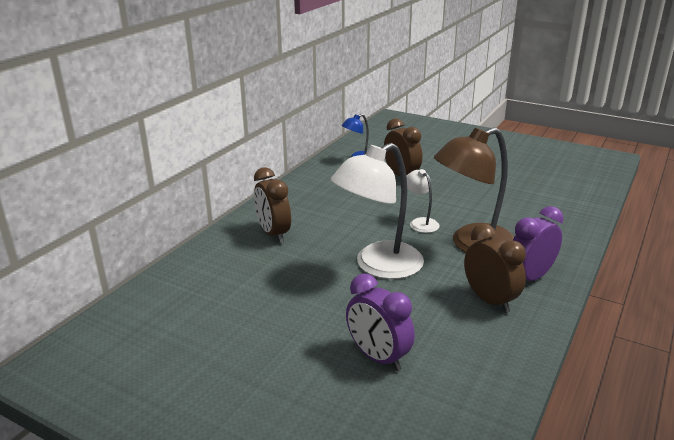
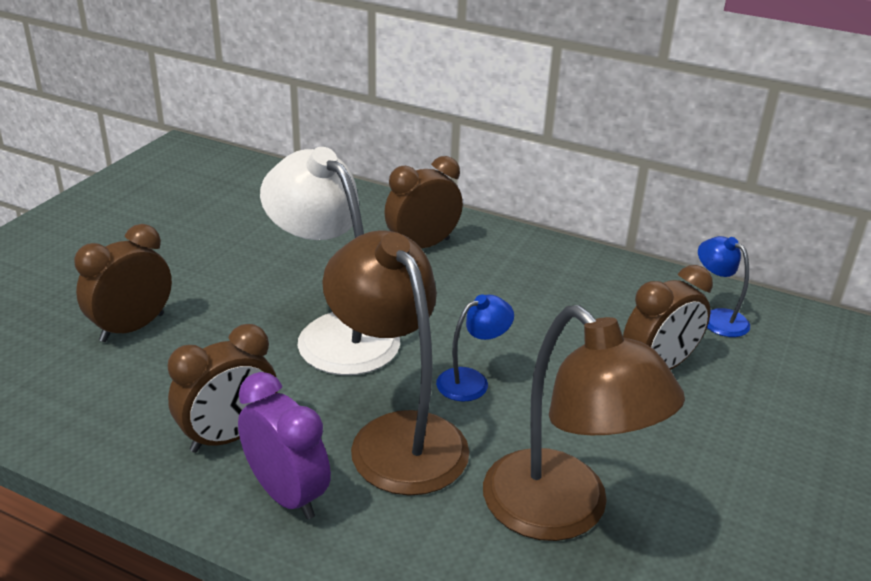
camera: 85 degrees right, 5 degrees up
(378, 357) = (132, 328): purple clock -> brown clock
(420, 222) = (472, 381): white lamp -> blue lamp
(511, 206) = (563, 512): none -> brown lamp

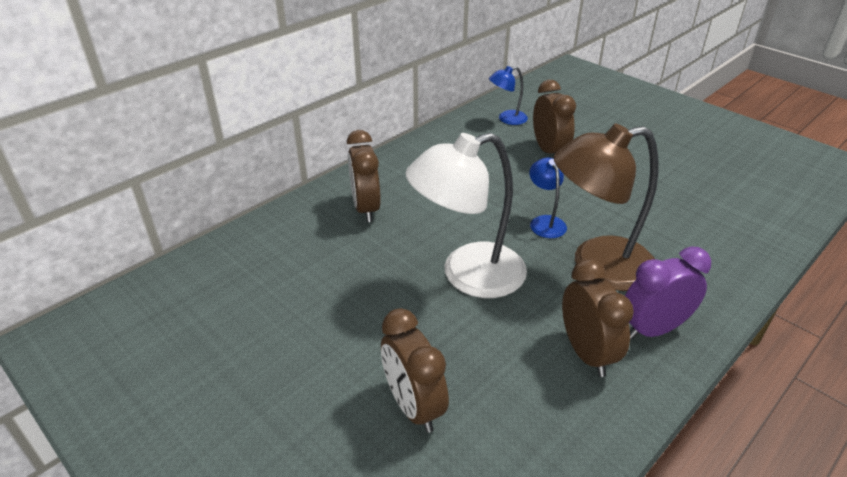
camera: 70 degrees left, 5 degrees up
(563, 512) = (672, 216): brown lamp -> none

